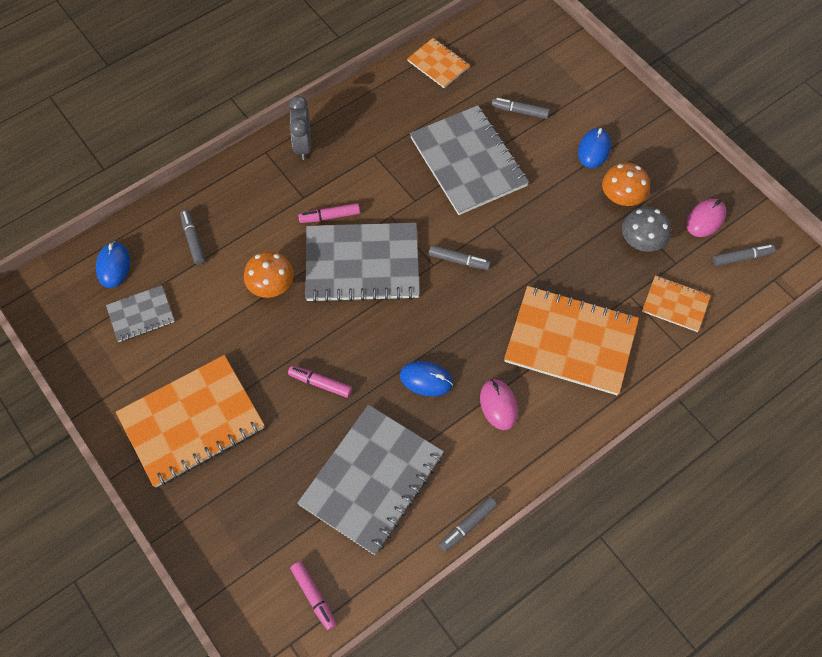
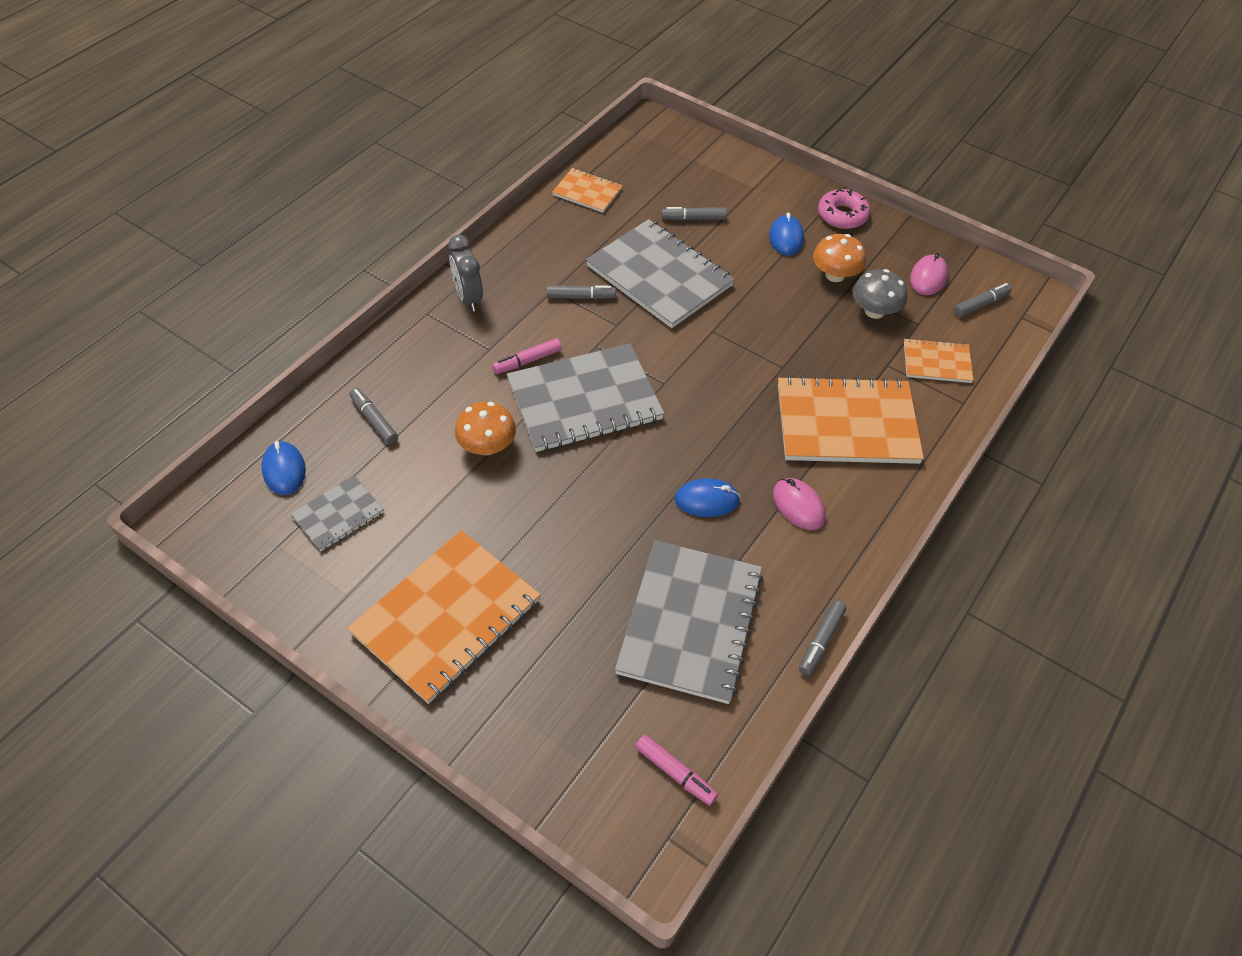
camera: 20 degrees left, 10 degrees down
(320, 383) = (587, 535): pink marker -> none
(459, 261) = (691, 372): grey marker -> grey marker (581, 297)
(654, 138) = (842, 215): none -> pink donut

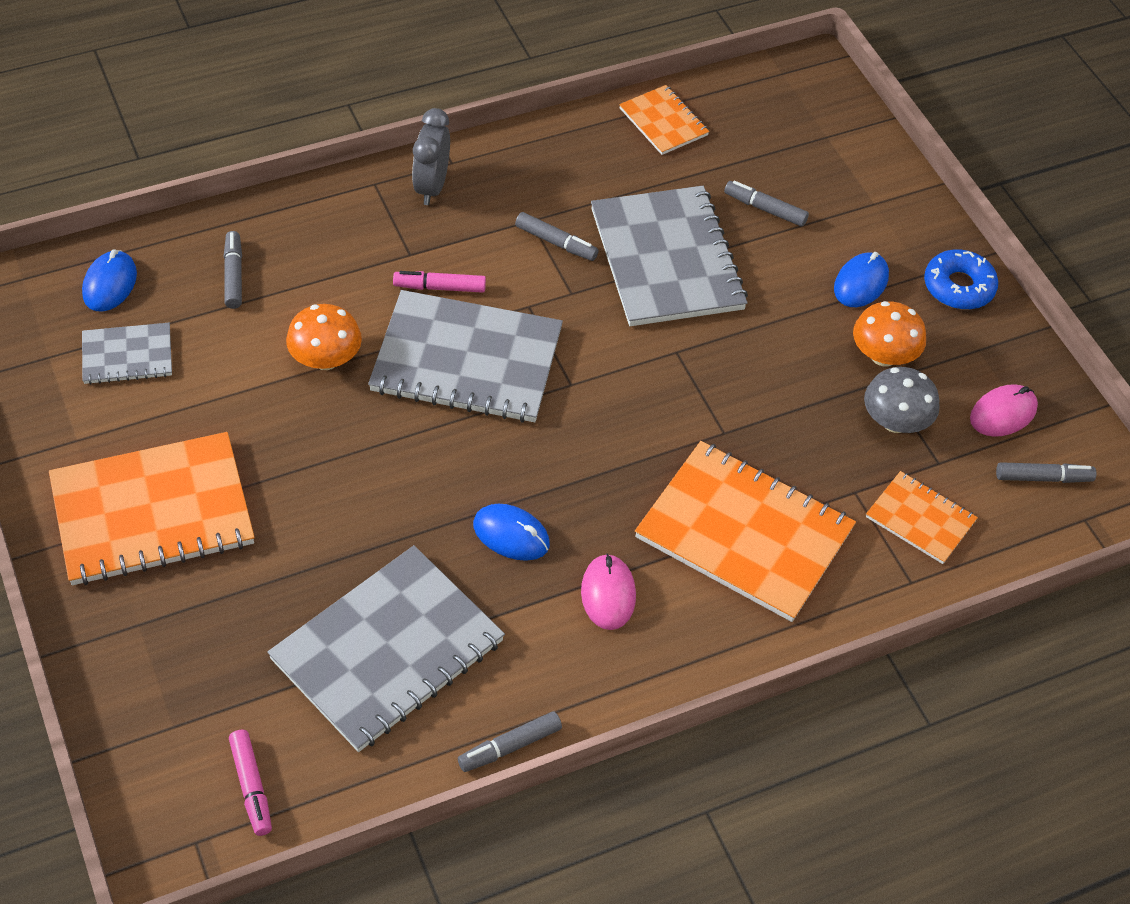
camera: 30 degrees right, 0 degrees up
(842, 215) = (958, 287): pink donut -> blue donut

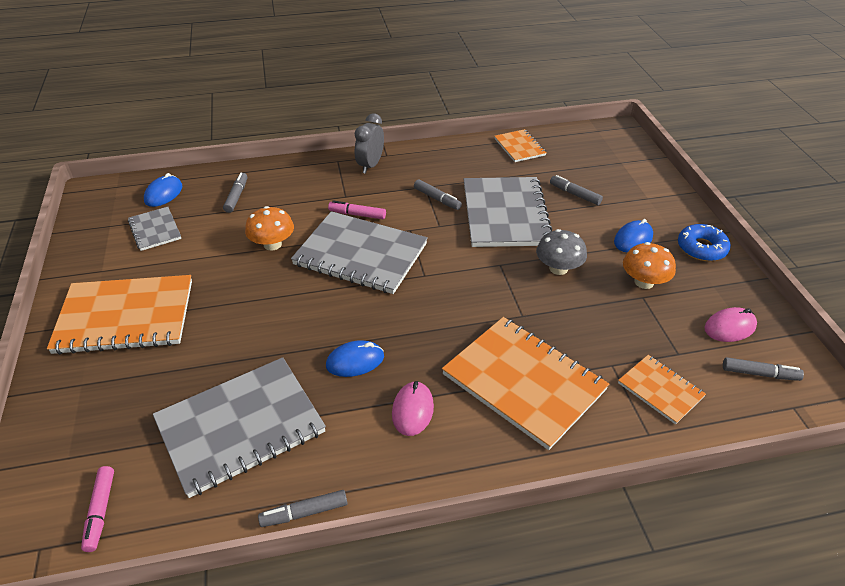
camera: 15 degrees right, 10 degrees down
(127, 355) = (155, 230): grey notebook -> grey notebook turned 60 degrees clockwise
(511, 535) = (355, 361): blue mouse -> blue mouse turned 60 degrees counterclockwise
(895, 421) = (648, 323): grey mushroom -> grey mushroom (558, 268)

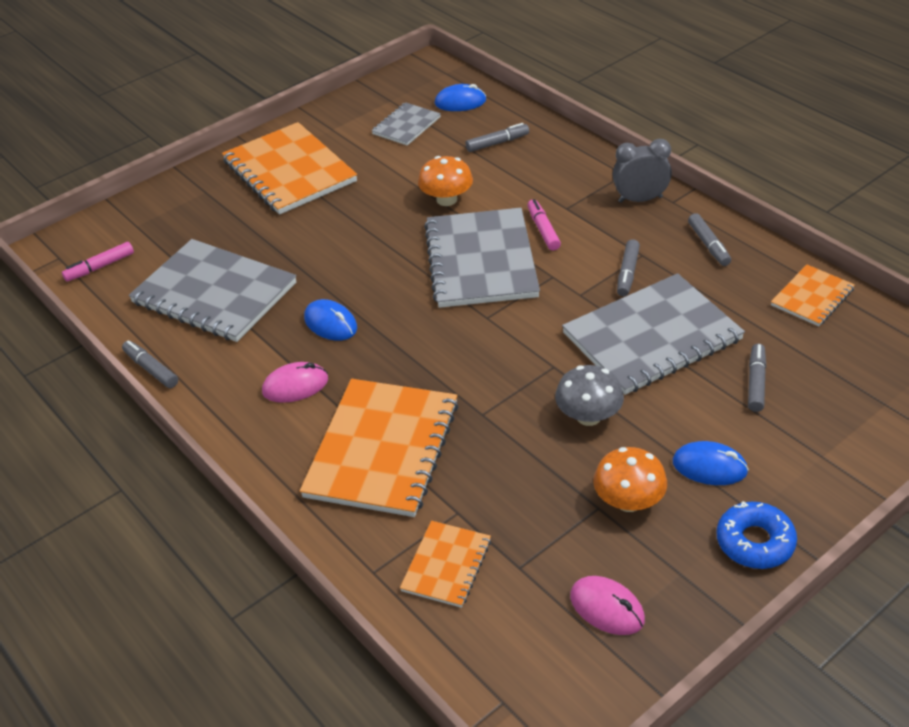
camera: 65 degrees right, 0 degrees up
(760, 374) = (540, 656): grey marker -> grey marker (708, 245)

